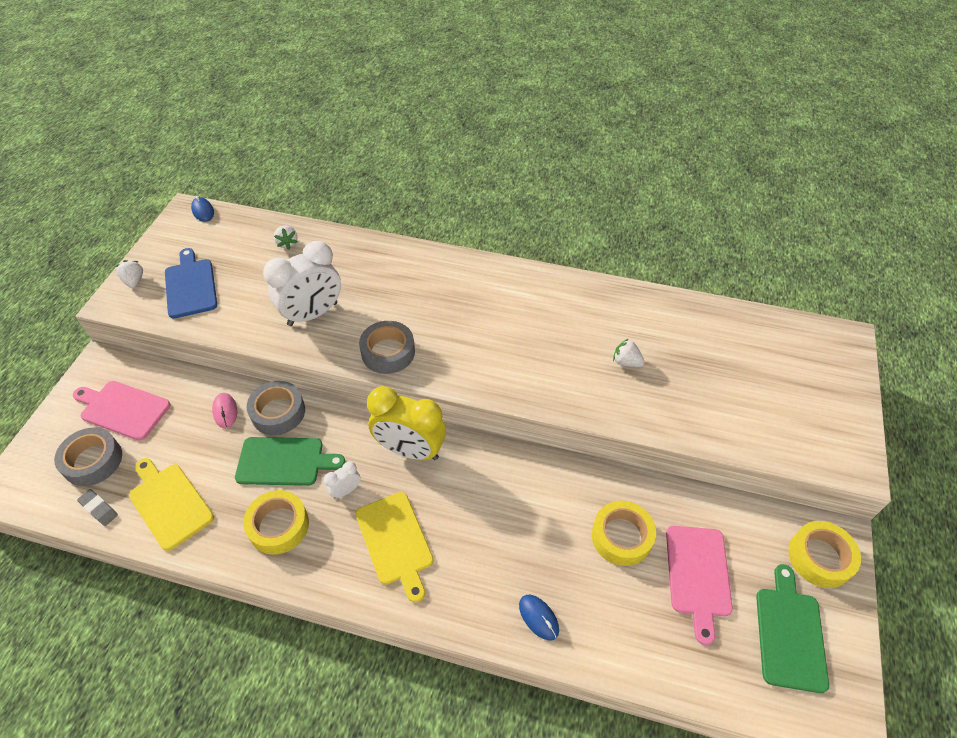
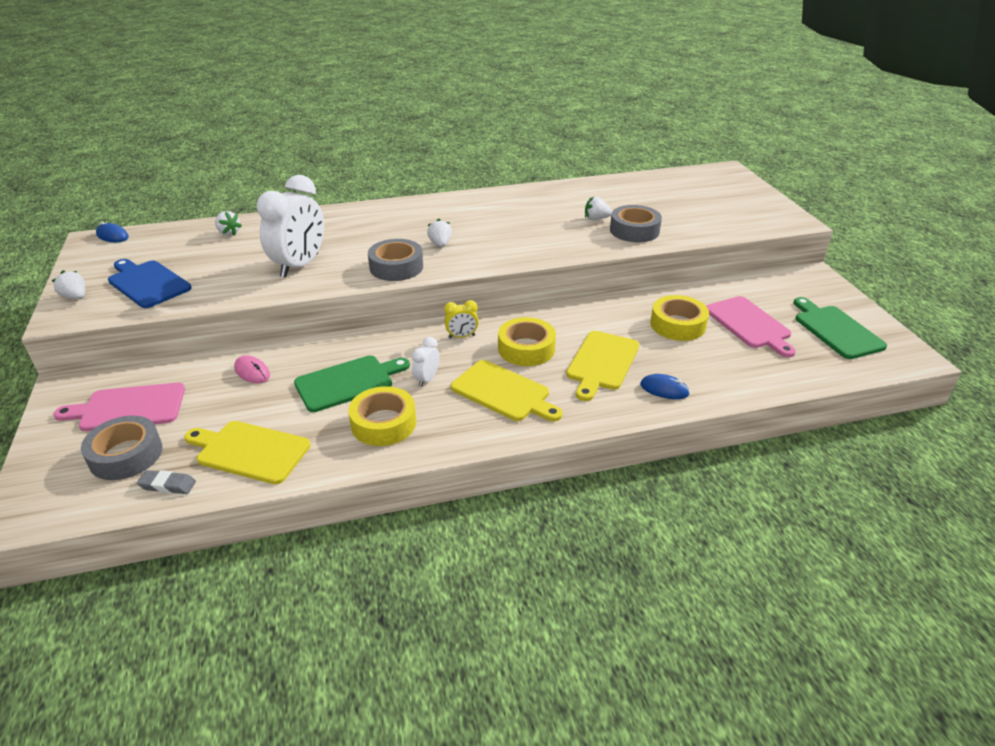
camera: 30 degrees left, 15 degrees down
(278, 412) = (310, 355): grey tape -> grey tape (634, 230)
(410, 450) = (461, 336): yellow clock -> yellow clock, size x0.45
(448, 336) = (440, 244): none -> white strawberry
(508, 550) = (602, 363): none -> yellow cutting board
(819, 558) = (814, 288): yellow tape -> yellow tape (526, 349)

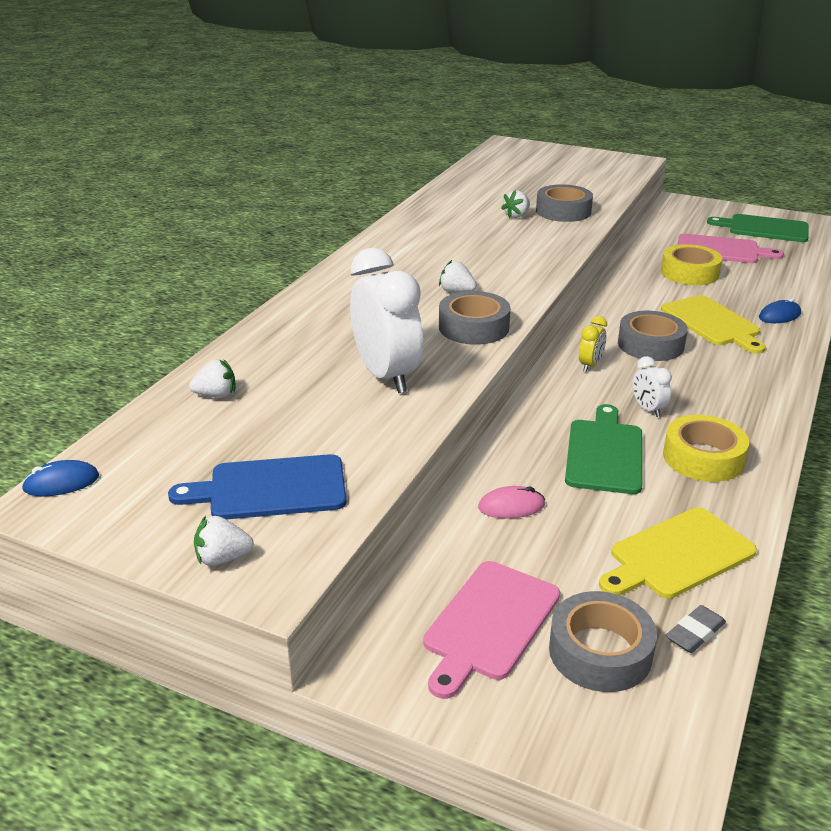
camera: 50 degrees left, 5 degrees down
(504, 392) = (712, 381): yellow cutting board -> none
(526, 349) = (650, 344): yellow tape -> grey tape

